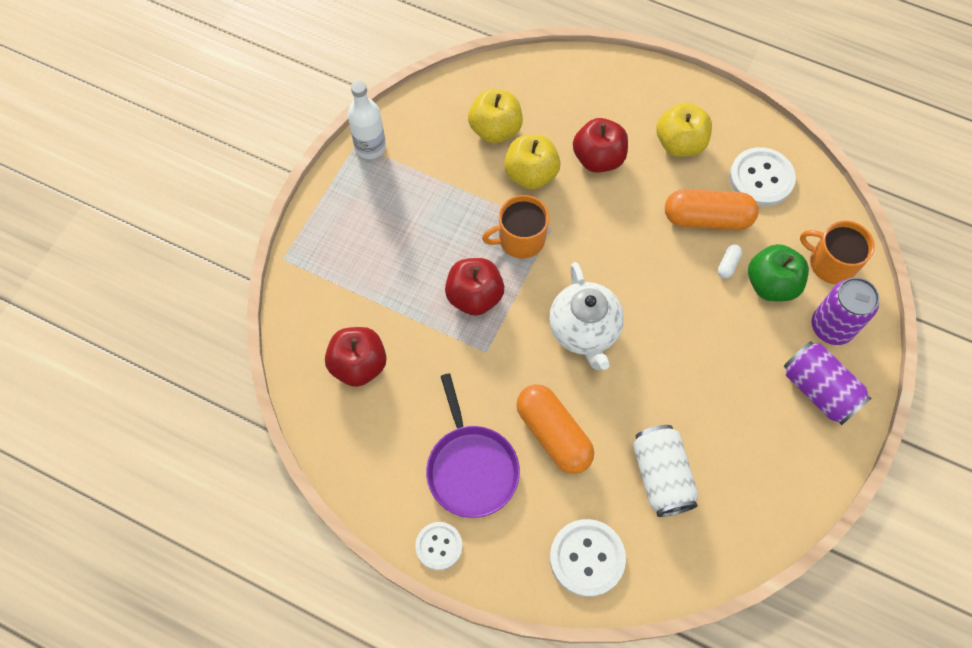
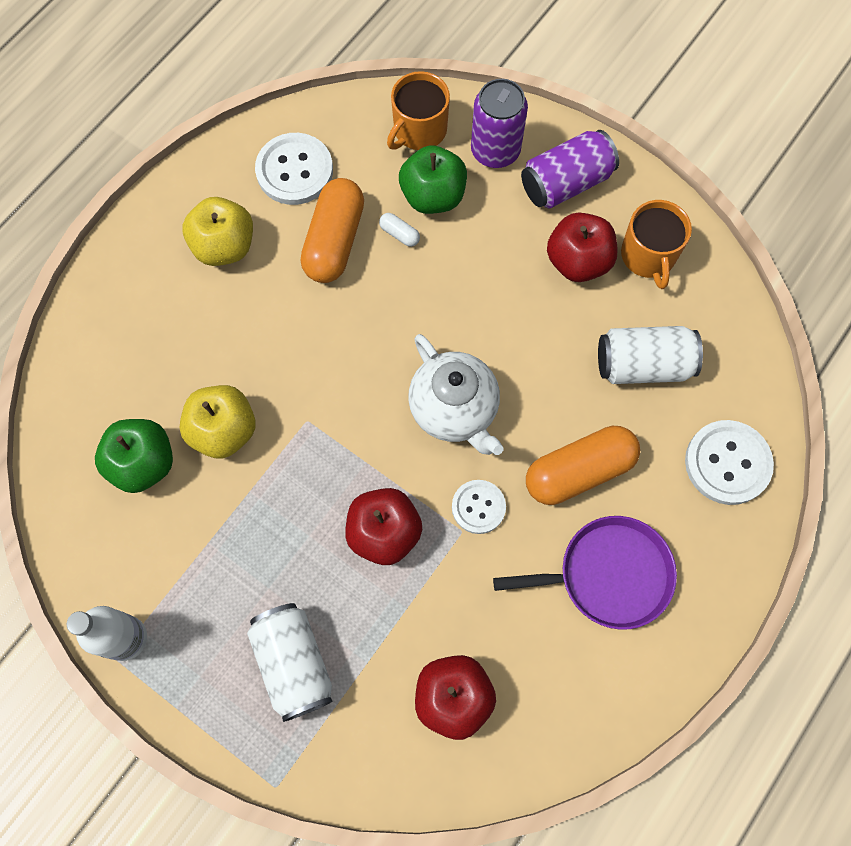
camera: 80 degrees left, 5 degrees up
(368, 254) = (294, 663): none -> white can
(439, 546) = (699, 629): white button -> white button (478, 507)
(495, 129) = (143, 463): yellow apple -> green apple
(520, 239) = (315, 461): orange mug -> orange mug (648, 256)
(584, 331) = (454, 410): white teapot -> white teapot turned 60 degrees clockwise
(598, 159) = (221, 344): red apple -> red apple (578, 261)

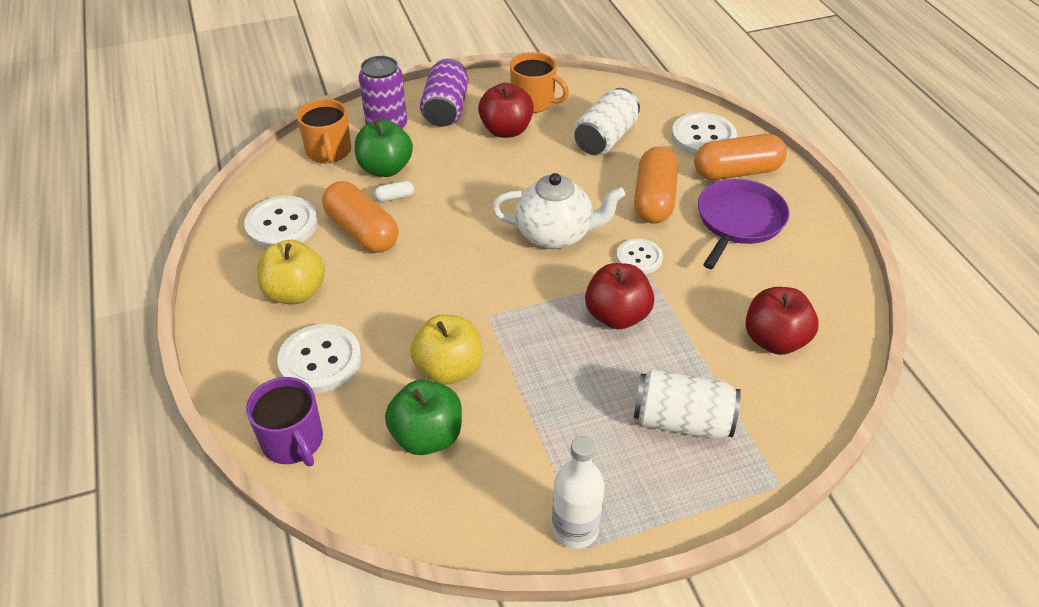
camera: 55 degrees left, 25 degrees down
(76, 367) = (293, 441): none -> purple mug
(166, 324) = (320, 360): none -> white button
(692, 531) = (737, 172): none -> orange capsule

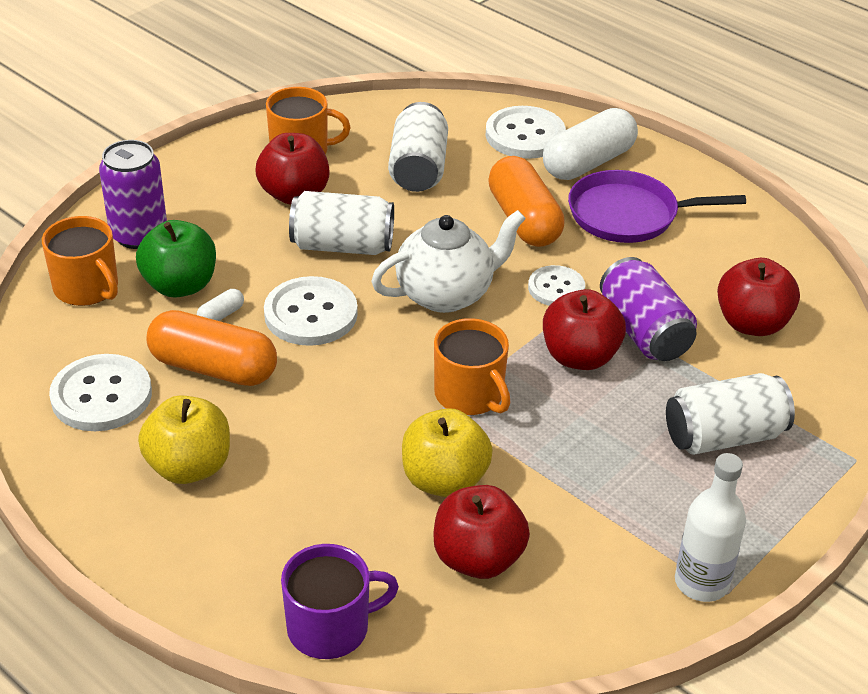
camera: 30 degrees left, 5 degrees down
(293, 441) = (330, 627): purple mug -> purple mug turned 45 degrees counterclockwise
(320, 360) = (287, 529): white button -> white button (311, 314)
(427, 436) = (478, 558): green apple -> red apple
(446, 109) = (198, 191): purple can -> purple can (644, 332)
(510, 176) = (342, 246): none -> white can
(515, 314) = (470, 395): none -> orange mug
(737, 172) = (588, 163): orange capsule -> white capsule
(738, 221) = (628, 214): purple pan -> purple pan turned 90 degrees counterclockwise

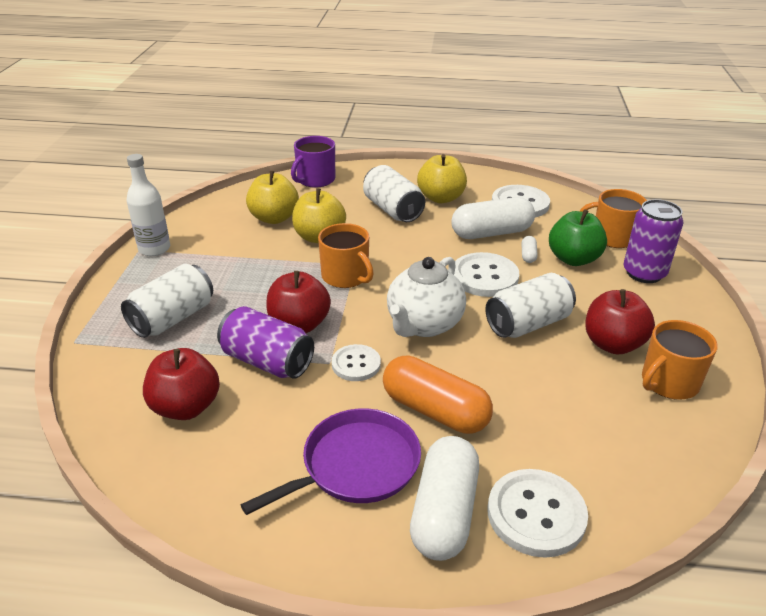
camera: 145 degrees right, 5 degrees down
(213, 368) = (491, 233): orange capsule -> white capsule
(418, 169) = (569, 415): white can -> white can (393, 210)
(470, 395) = (346, 276): orange mug -> orange mug turned 150 degrees counterclockwise
(478, 558) = (274, 218): red apple -> yellow apple

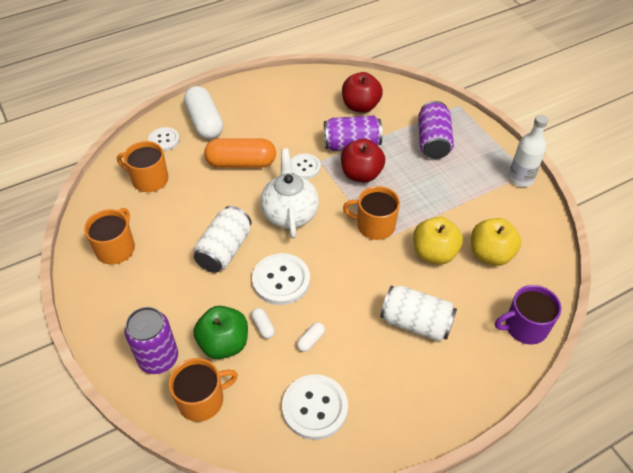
camera: 145 degrees right, 15 degrees up
(172, 318) = (433, 141): white can -> purple can
(315, 180) = (525, 327): purple mug -> purple mug turned 105 degrees counterclockwise
(355, 465) = (258, 121): purple pan -> none
(441, 198) = (392, 369): yellow apple -> none
(491, 233) = (310, 340): white capsule -> white capsule, size x0.42
(536, 514) = (164, 140): white button -> white button, size x0.63
(590, 454) = (149, 179): none -> orange mug
(613, 344) = (160, 262): red apple -> none

